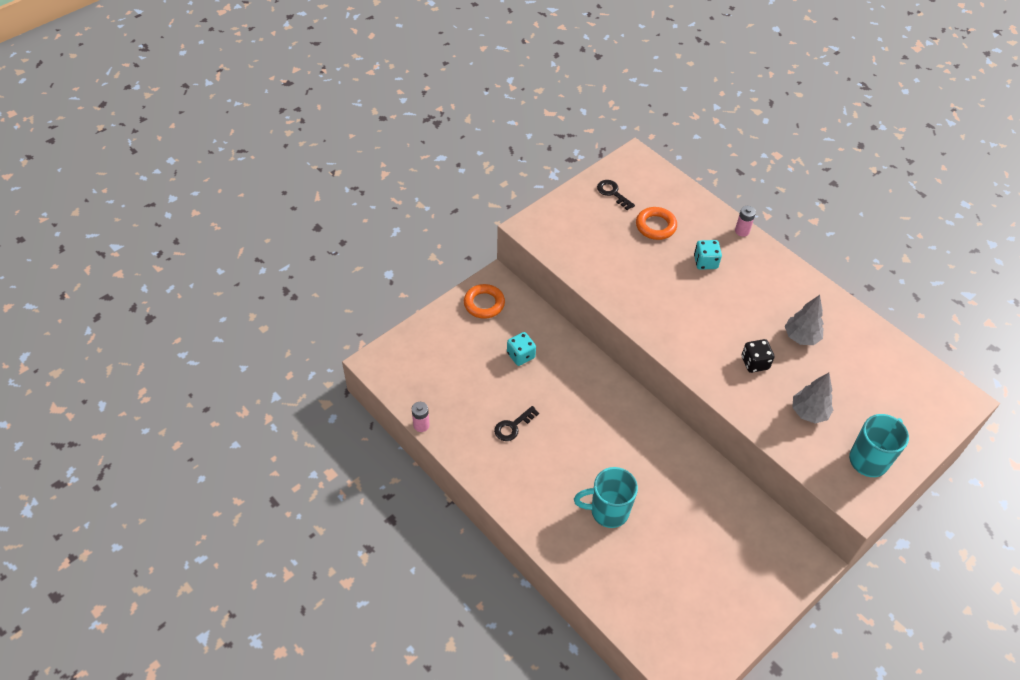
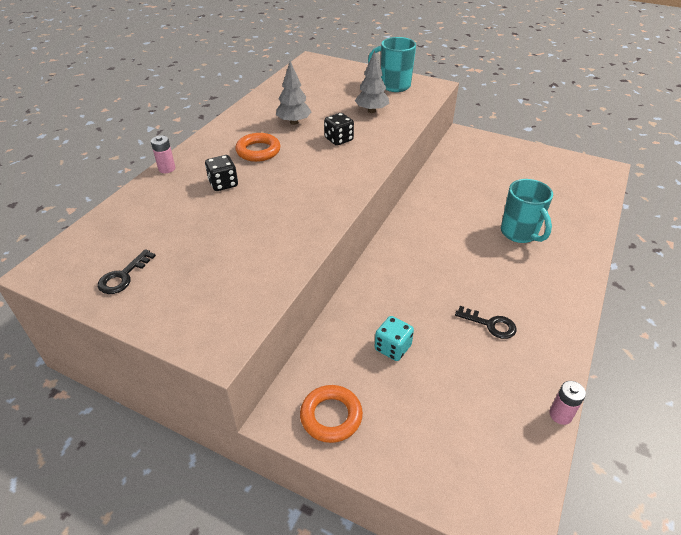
camera: 110 degrees left, 10 degrees down
(655, 226) = (177, 227): orange ring -> orange ring (258, 151)
(705, 262) = (223, 184): turquoise dice -> black dice

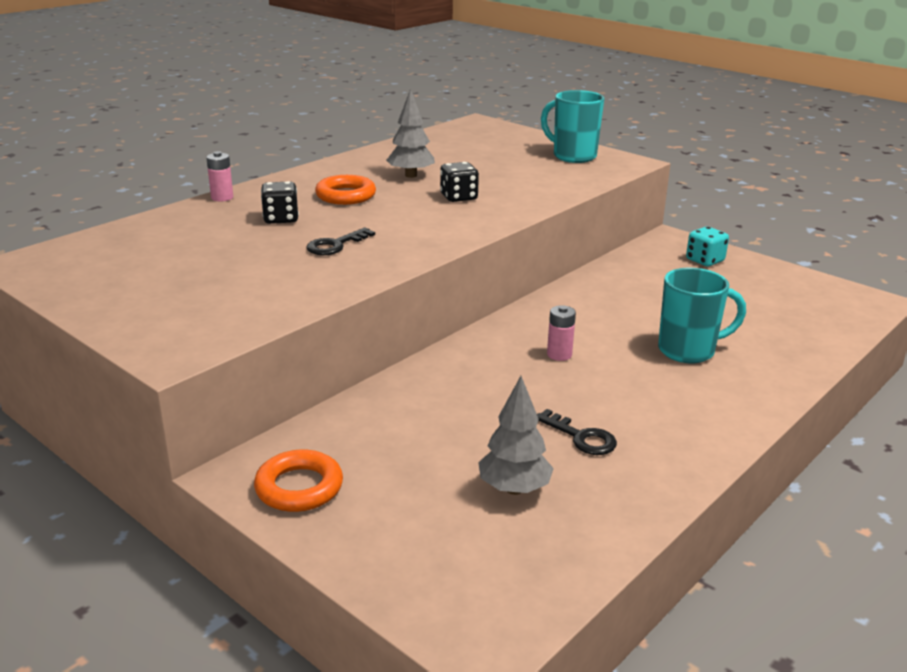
camera: 15 degrees right, 15 degrees down
(123, 276) = (106, 280): black key -> black key (335, 245)
(371, 111) = (523, 176): grey tree -> grey tree (514, 488)
(392, 348) = (425, 436): turquoise dice -> turquoise dice (705, 260)
(519, 233) = (688, 351): turquoise mug -> turquoise mug turned 90 degrees counterclockwise
(560, 415) = (625, 548): pink battery -> pink battery (559, 355)

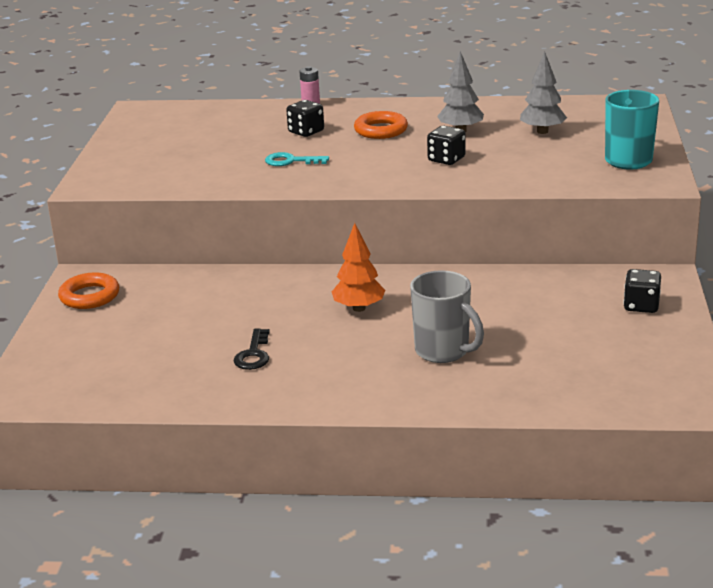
camera: 55 degrees right, 0 degrees up
(335, 245) = (291, 161): black key -> turquoise key
(514, 488) = (164, 354): grey tree -> grey tree (542, 131)
(559, 355) = (359, 308): pink battery -> orange tree
(688, 351) = (443, 351): turquoise mug -> grey mug
(705, 260) = (641, 306): turquoise dice -> black dice

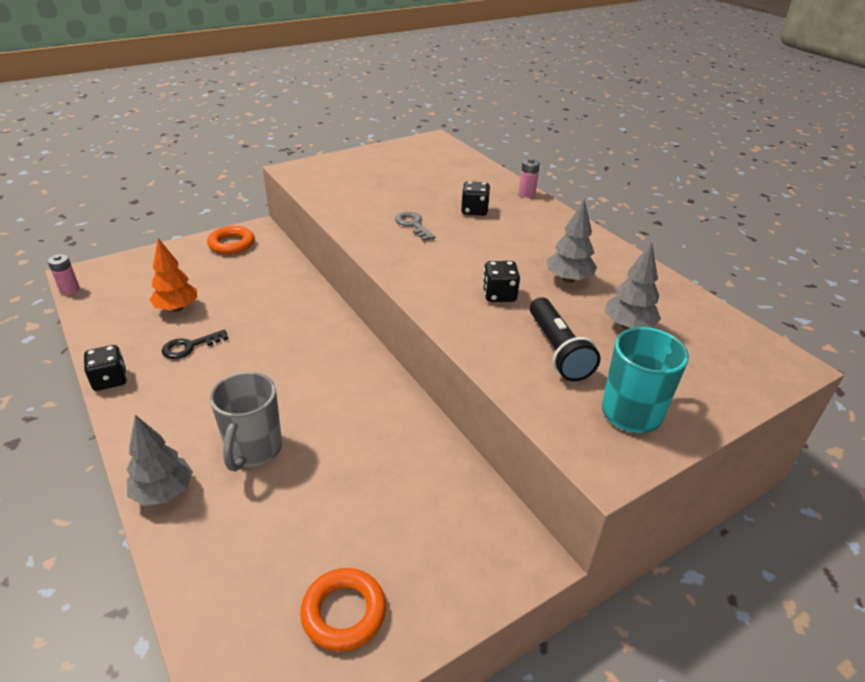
camera: 50 degrees right, 10 degrees up
(38, 408) = (69, 290): none -> pink battery
(291, 161) = (413, 225): turquoise key -> grey key
(359, 308) = (298, 367): orange tree -> orange tree (177, 308)
(381, 130) = (518, 240): orange ring -> orange ring (344, 612)
(448, 401) = (164, 492): none -> grey tree
(539, 161) = (557, 350): none -> black flashlight
(641, 306) = (446, 564): black dice -> black dice (110, 380)

